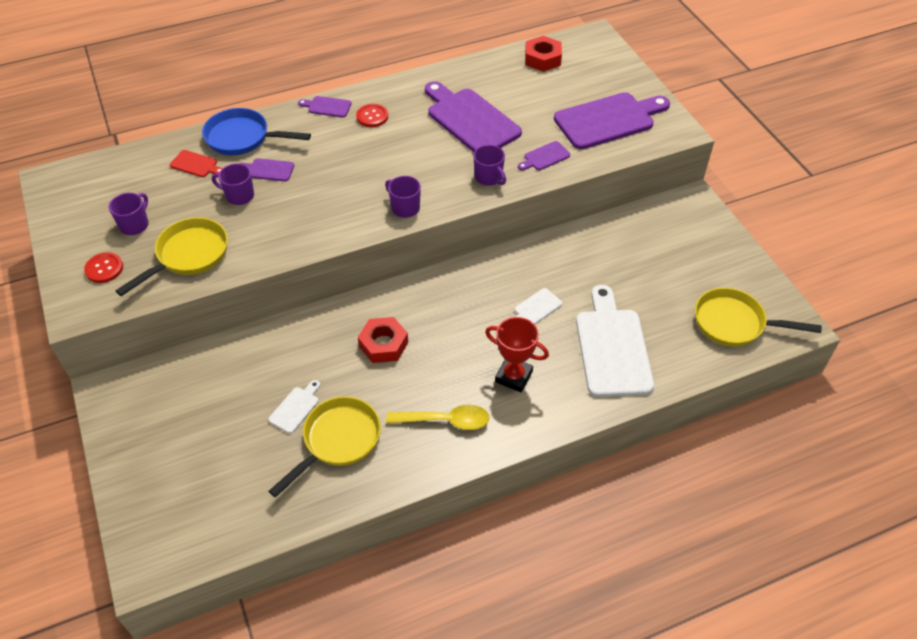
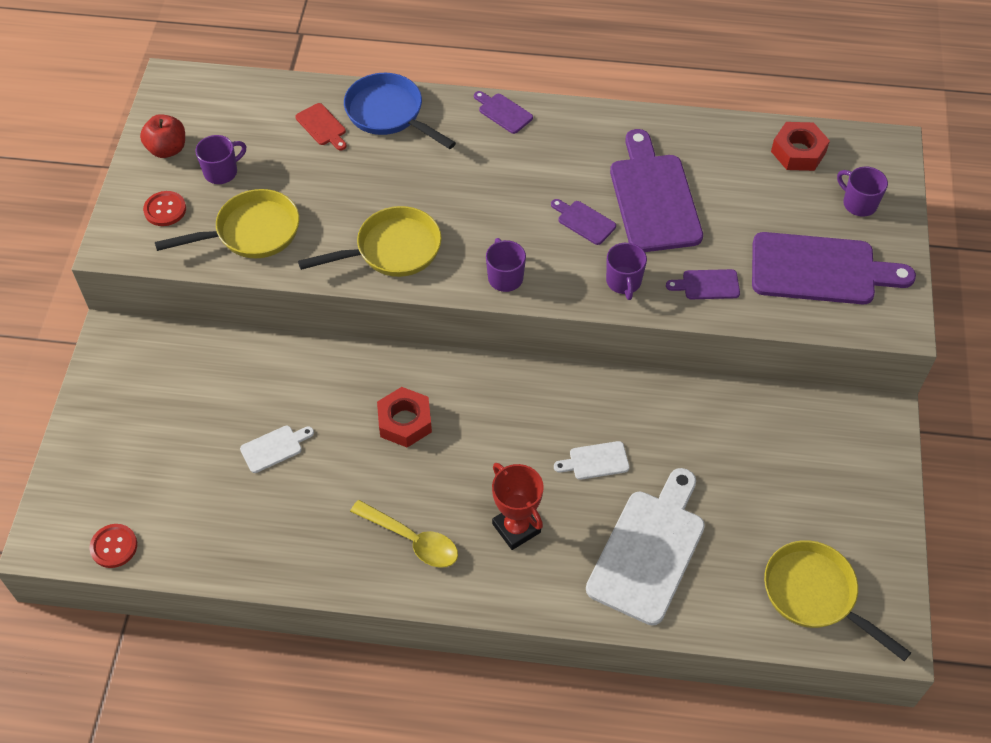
camera: 30 degrees right, 5 degrees up
(77, 226) = (167, 149): none -> red apple
(239, 196) = (342, 184): purple mug -> purple mug (858, 203)
(268, 170) = (391, 165): purple cutting board -> purple cutting board (584, 221)
(337, 441) = (292, 505): yellow pan -> yellow pan (392, 250)
(372, 116) = (544, 146): red button -> red button (114, 546)

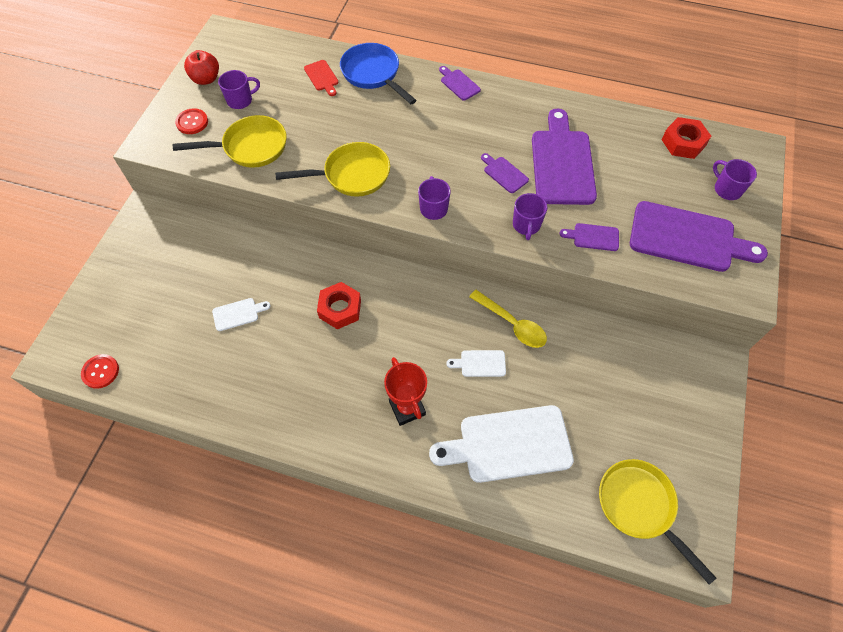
camera: 10 degrees right, 5 degrees up
(412, 540) = (324, 404): yellow spoon -> yellow spoon (512, 324)
(649, 550) = (509, 444): white cutting board -> white cutting board turned 135 degrees counterclockwise

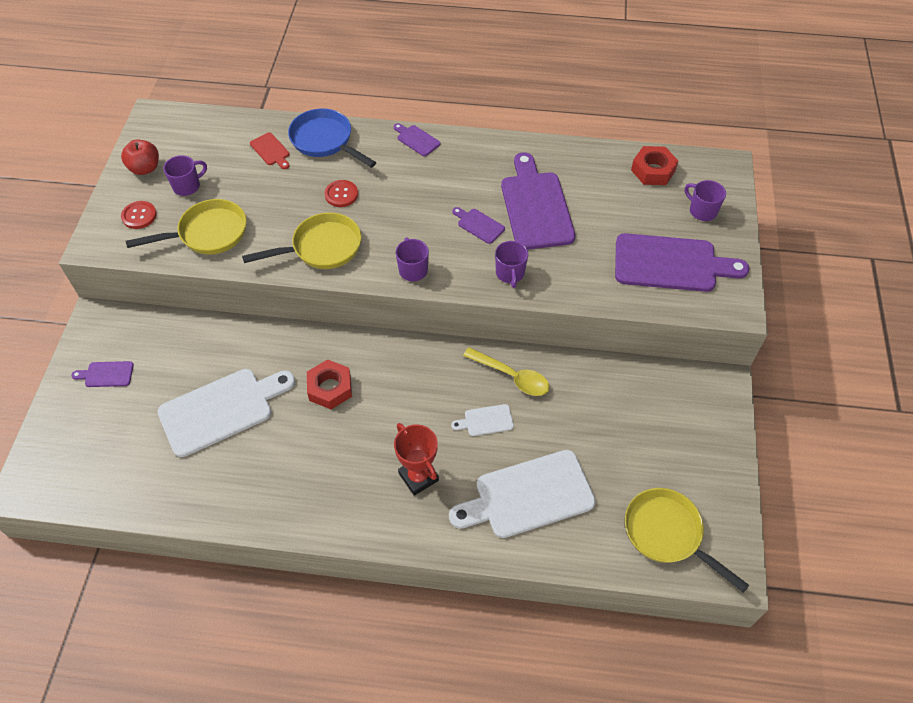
camera: 10 degrees left, 5 degrees down
(100, 372) = (82, 492): red button -> red button (341, 194)
(238, 314) = (221, 409): white cutting board -> white cutting board, size x2.23
(593, 237) = (578, 276): purple cutting board -> purple cutting board (106, 374)

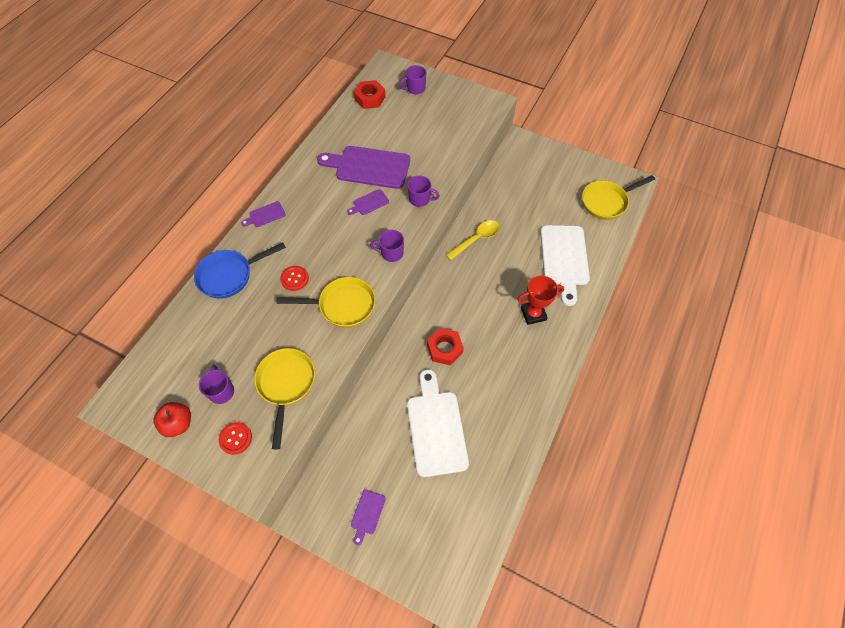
camera: 70 degrees left, 5 degrees up
(271, 150) = (217, 317): red cutting board -> none
(321, 248) = (342, 305): yellow pan -> yellow pan turned 90 degrees clockwise
(486, 421) = (504, 264): white cutting board -> none
(671, 264) = (449, 118): purple cutting board -> none

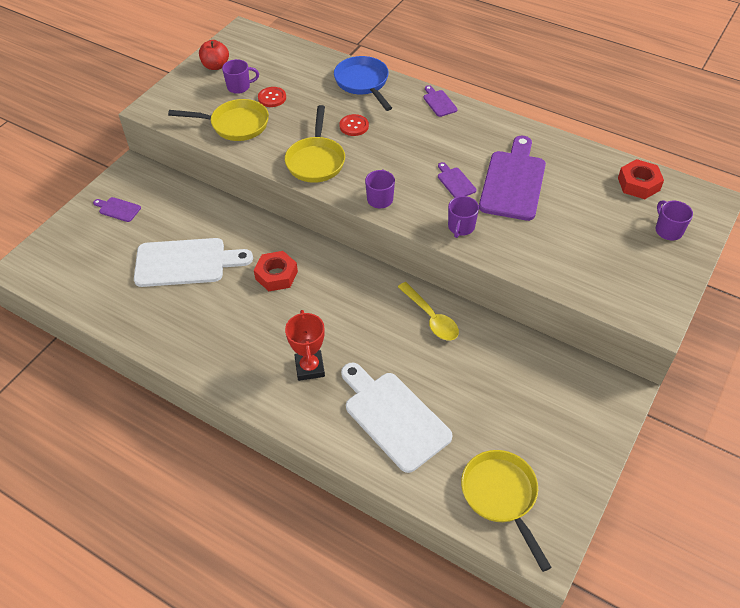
camera: 95 degrees right, 10 degrees down
(235, 438) = (192, 98): red button -> red button (272, 98)
(564, 259) = (393, 417): white cutting board -> white cutting board turned 45 degrees clockwise

